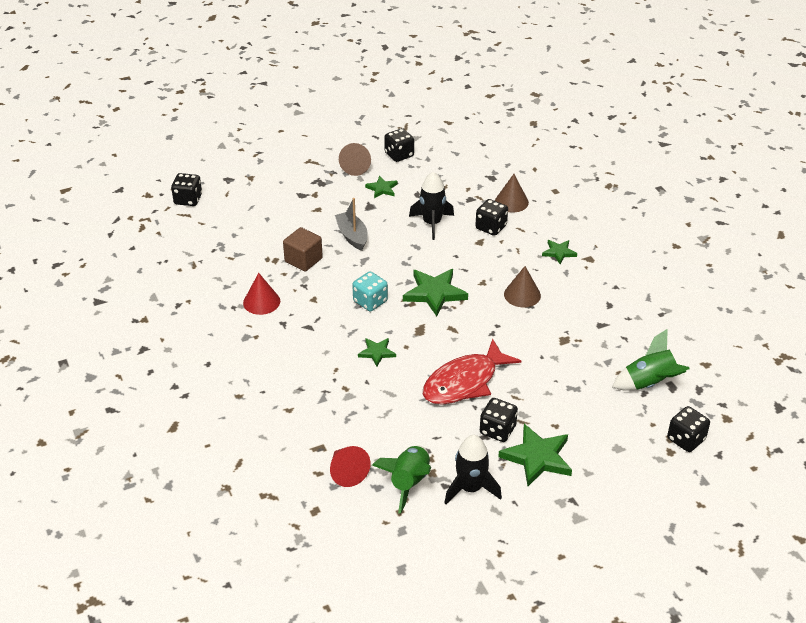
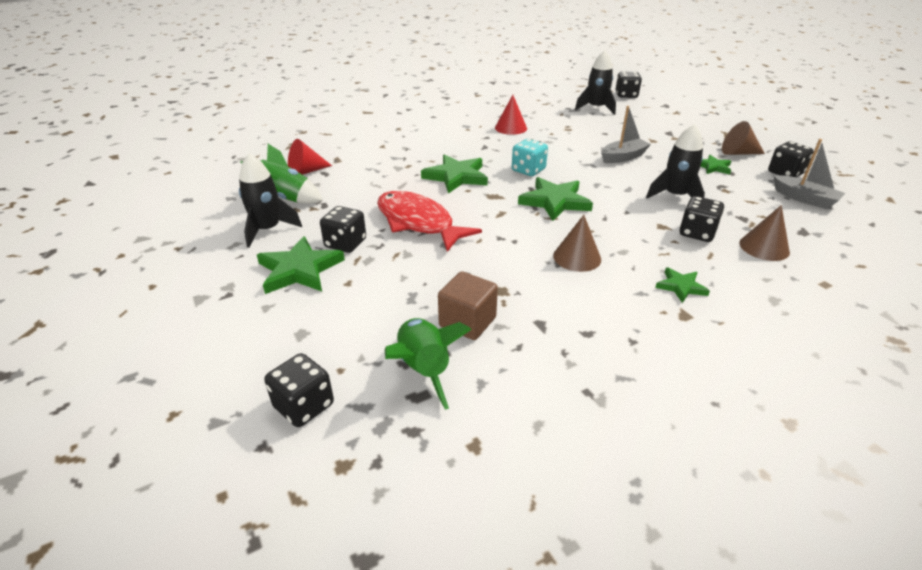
camera: 85 degrees right, 5 degrees down
(221, 229) = (596, 108): none -> black rocket
(303, 260) = (574, 139): brown cube -> brown cube (467, 322)
(377, 352) = (456, 177): green star -> green star, size x1.79
(443, 160) = (804, 199): none -> grey boat

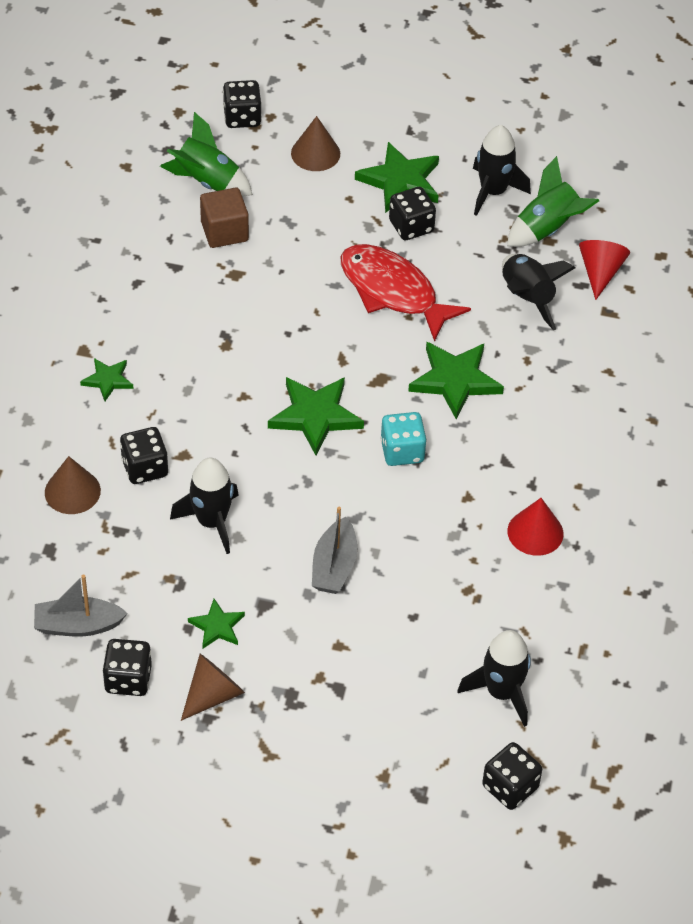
camera: 130 degrees right, 15 degrees up
(359, 182) = (527, 298): none -> black rocket
(418, 222) = (393, 292): red fish -> red fish turned 135 degrees counterclockwise
(577, 257) = (217, 352): brown cone -> brown cone (315, 153)

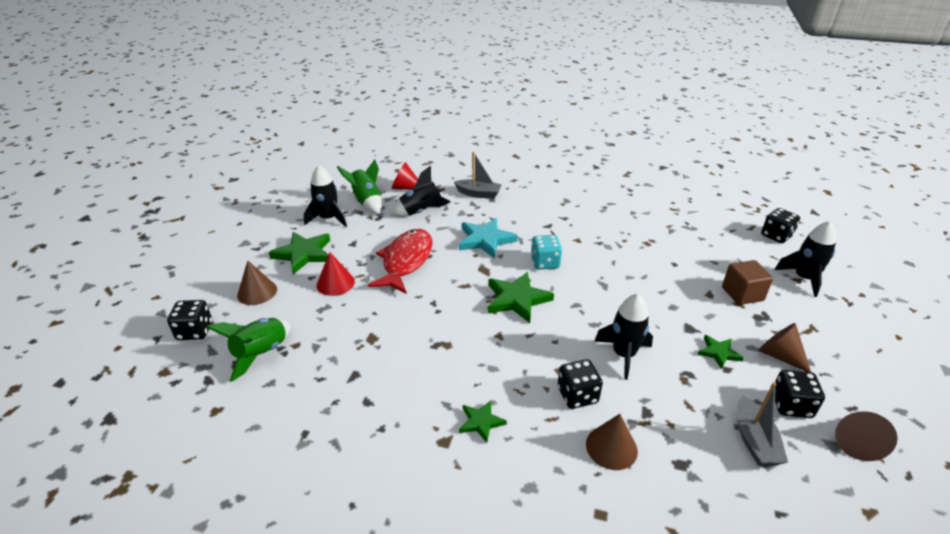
camera: 85 degrees left, 15 degrees down
(73, 726) = (855, 442): none -> brown cone
(224, 231) = (323, 343): brown cube -> brown cube (742, 294)
(334, 566) = (646, 294): grey boat -> grey boat (478, 194)
(393, 292) = (406, 261): red fish -> red fish turned 150 degrees clockwise
(411, 226) = (348, 251): black dice -> none
(455, 380) = (485, 240): green star -> turquoise star
(501, 692) = (714, 235): black rocket -> black rocket (804, 278)
(535, 532) = (598, 218): red cone -> red cone (335, 283)

